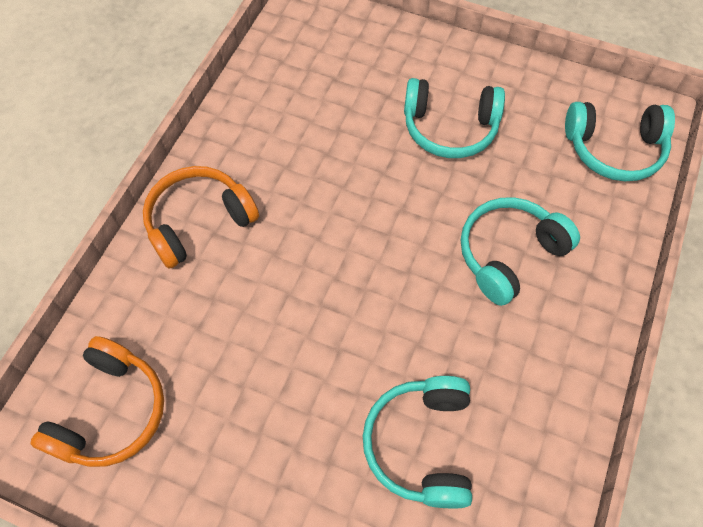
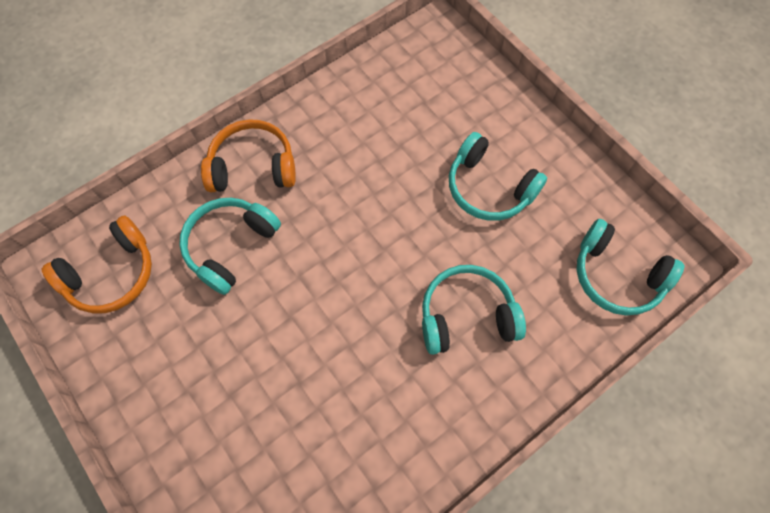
camera: 30 degrees right, 5 degrees up
(421, 444) = (301, 421): turquoise headphones -> turquoise headphones (230, 246)

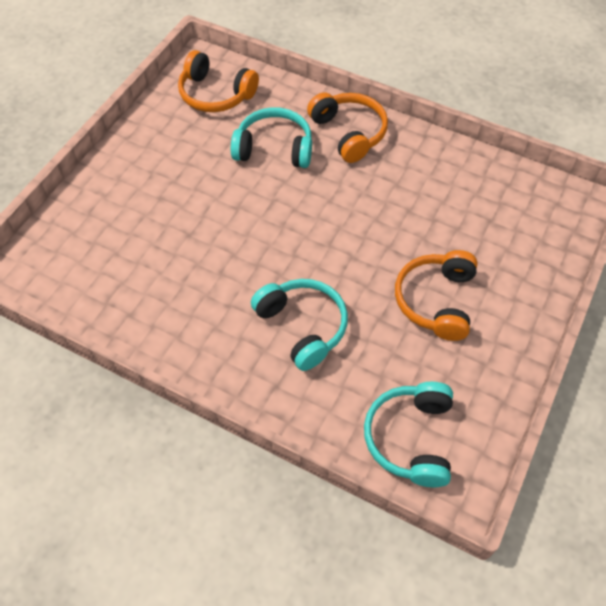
camera: 65 degrees right, 10 degrees down
(488, 188) = (436, 301): turquoise headphones -> orange headphones

